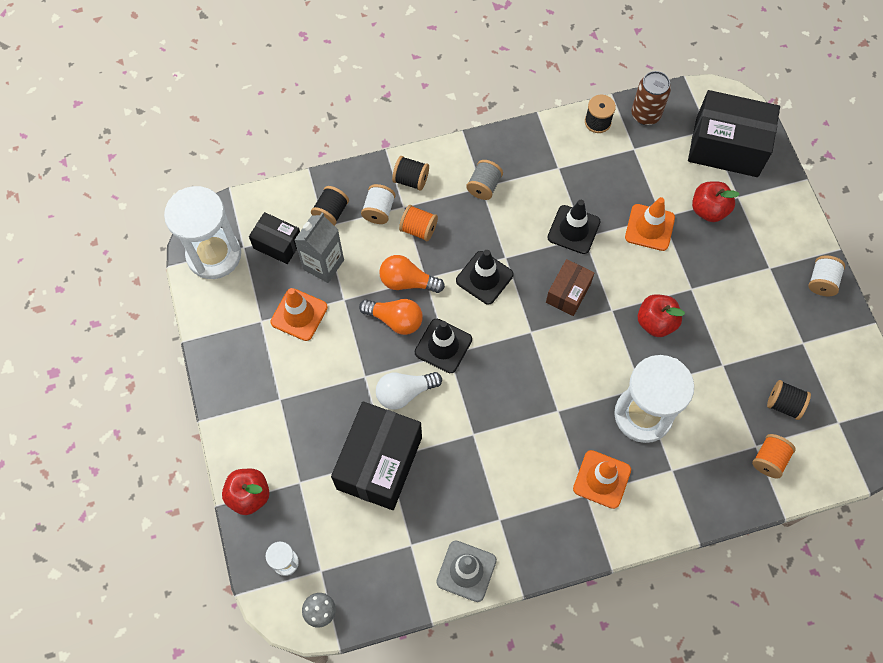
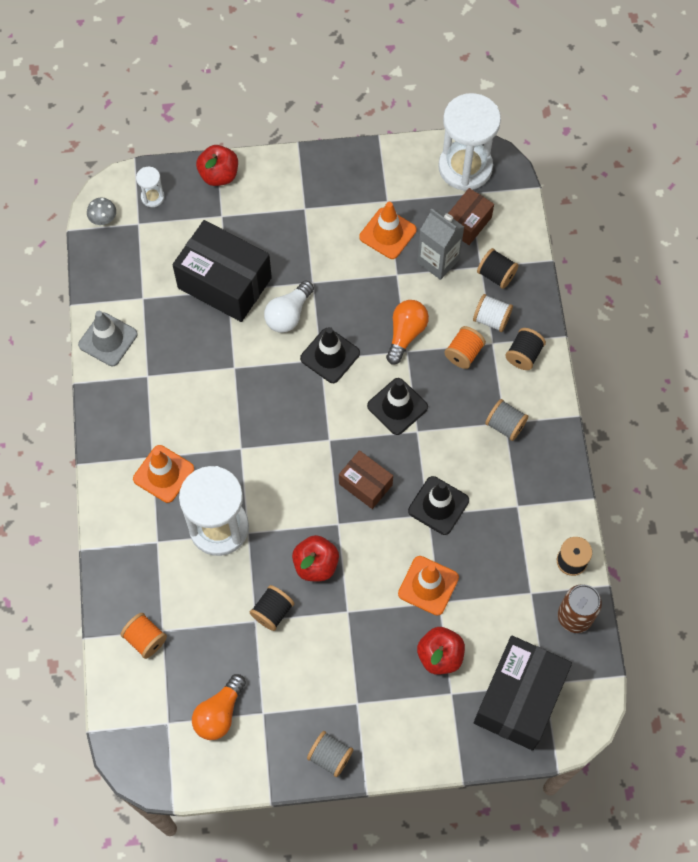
camera: 100 degrees right, 0 degrees up
(277, 244) = (468, 223): black box -> brown box
(395, 320) = (366, 317): orange light bulb -> orange light bulb (219, 713)
(405, 393) = (288, 314): white light bulb -> white light bulb turned 135 degrees counterclockwise
(784, 404) = (199, 672): black spool -> black spool (272, 612)
(821, 282) = (330, 756): white spool -> grey spool

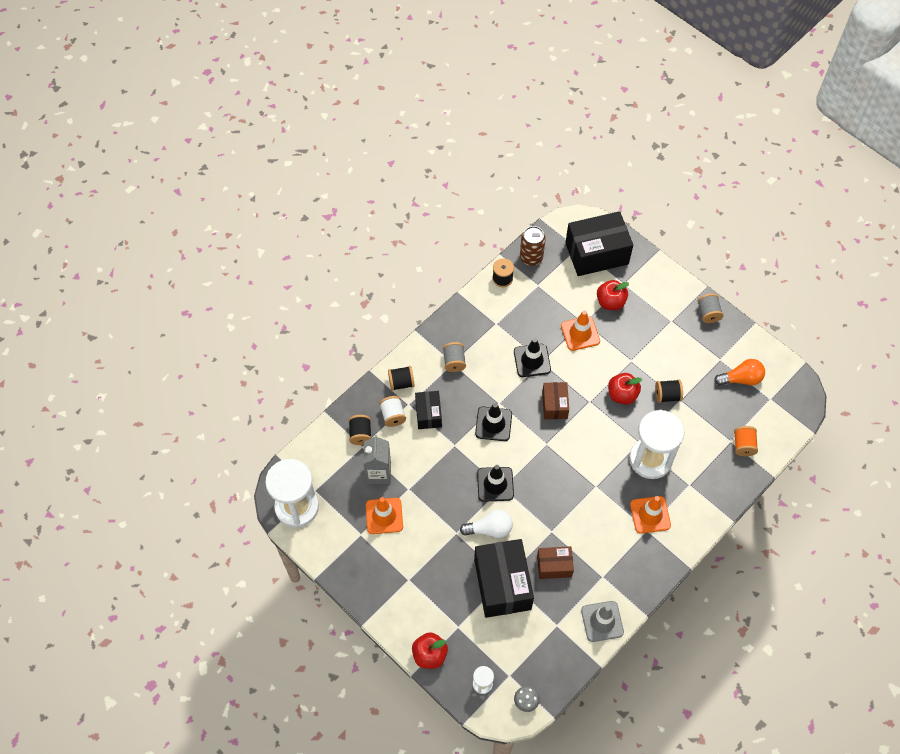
camera: 130 degrees left, 5 degrees down
(405, 334) = (444, 454): orange light bulb -> none
(464, 353) = (428, 414): orange spool -> black box
(468, 223) = (337, 475): brown box -> brown box (554, 566)

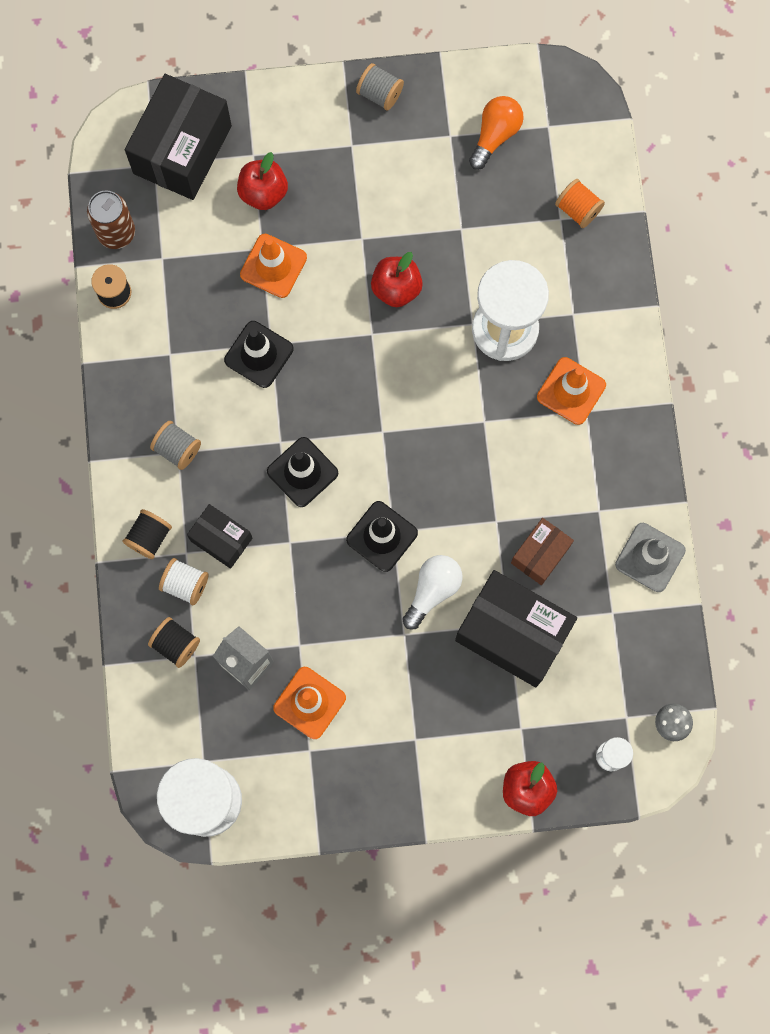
camera: 50 degrees left, 15 degrees up
(554, 405) = (341, 379): brown box -> none
(667, 395) = (442, 238): black spool -> none

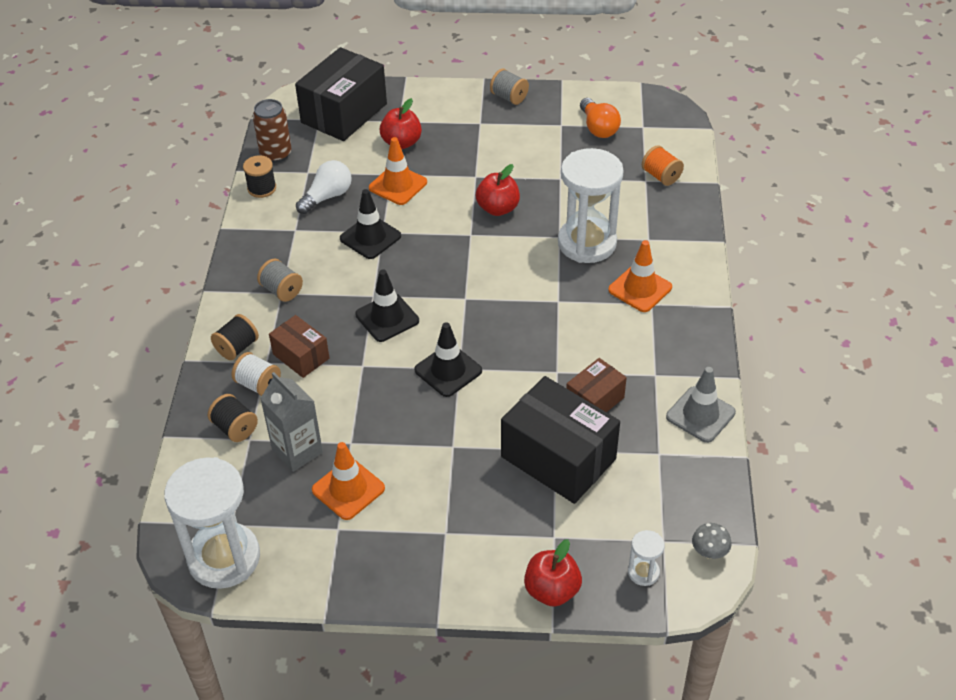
camera: 10 degrees right, 30 degrees down
(221, 539) = (301, 356): black box -> brown box
(432, 591) = (487, 416): white light bulb -> white light bulb (327, 197)
(495, 135) = (598, 128): orange light bulb -> orange light bulb turned 120 degrees clockwise

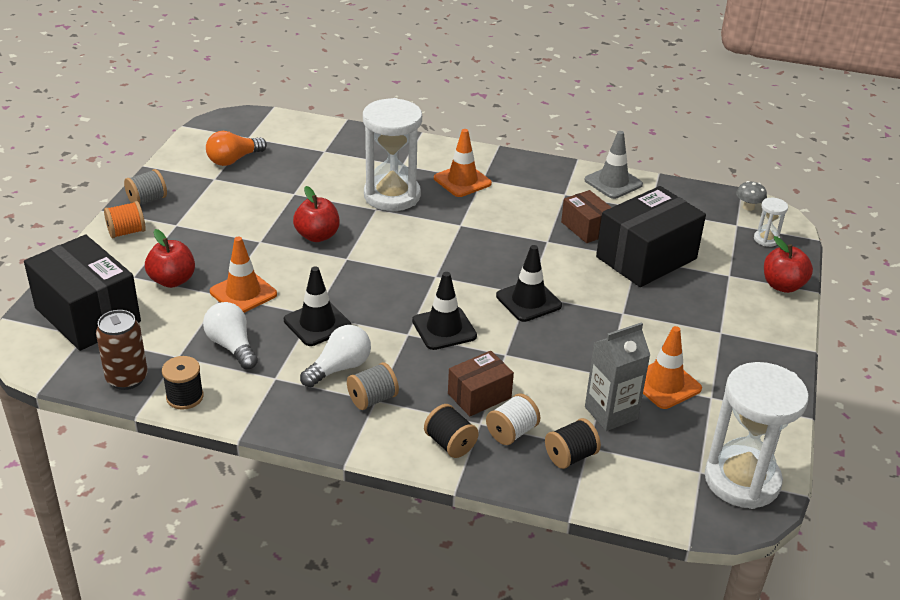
camera: 80 degrees left, 10 degrees down
(316, 263) = (339, 368): none -> white light bulb
(598, 128) = (234, 160): orange light bulb -> orange light bulb turned 150 degrees clockwise
(661, 176) = (323, 142): orange spool -> orange spool (126, 232)

